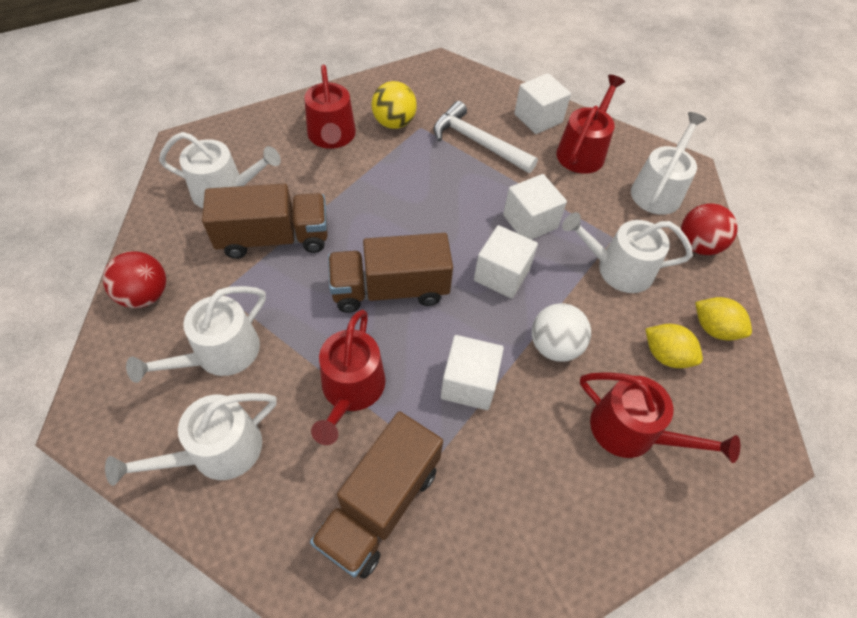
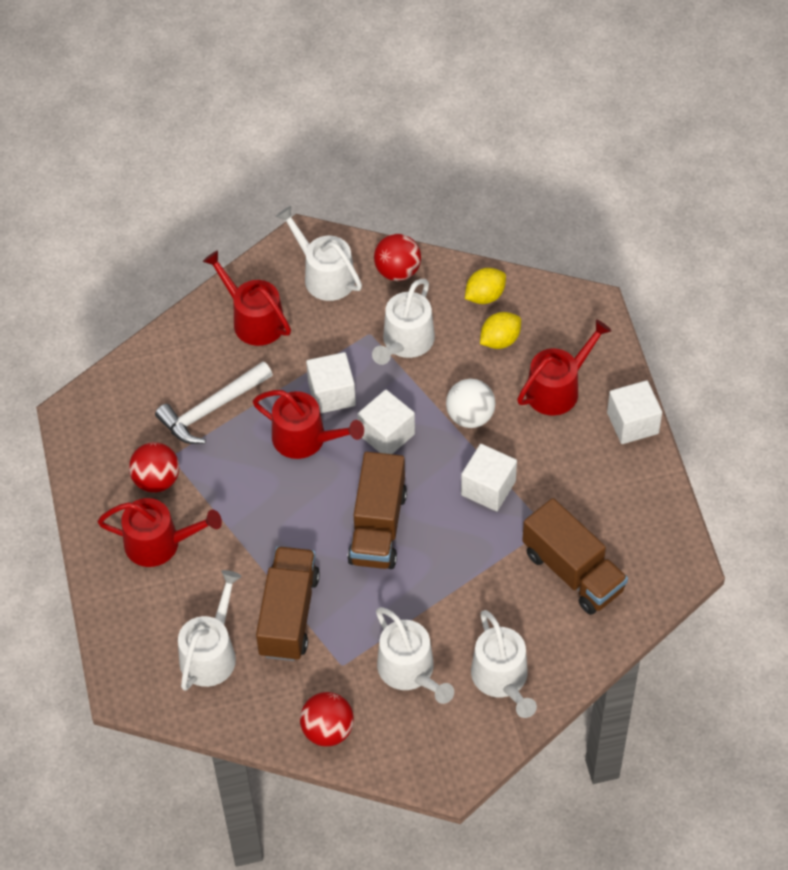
camera: 70 degrees left, 0 degrees up
(351, 390) = (471, 575): red watering can -> red watering can (305, 439)
(394, 123) = (156, 480): yellow ball -> red ball
(538, 118) = (193, 344): white cube -> white cube (632, 423)

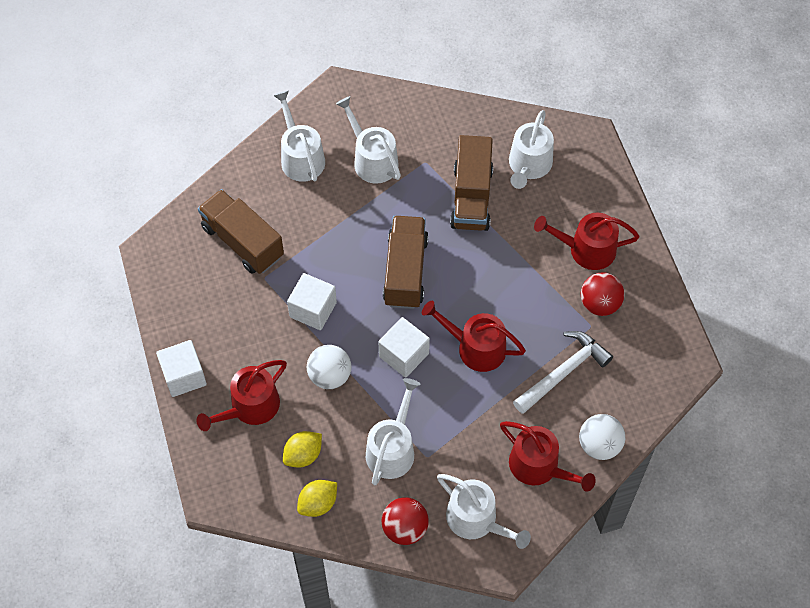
camera: 175 degrees right, 5 degrees up
(187, 337) = (599, 445): none -> white ball
(327, 730) = (432, 115): red ball -> none
(331, 394) = (456, 392): white cube -> none

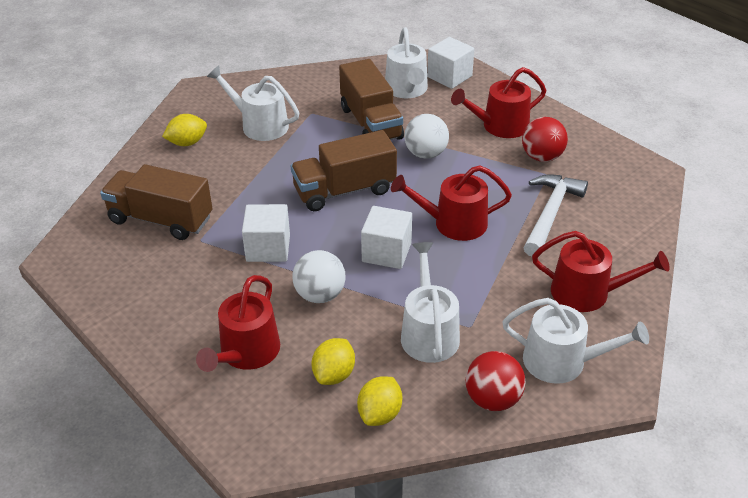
camera: 25 degrees left, 20 degrees down
(184, 376) = (151, 352): white cube -> white cube (449, 76)
(300, 157) = (187, 143): white watering can -> yellow lemon
(405, 271) = (344, 190): brown truck -> brown truck turned 90 degrees counterclockwise
(599, 445) = (629, 255): white ball -> white ball (425, 154)

